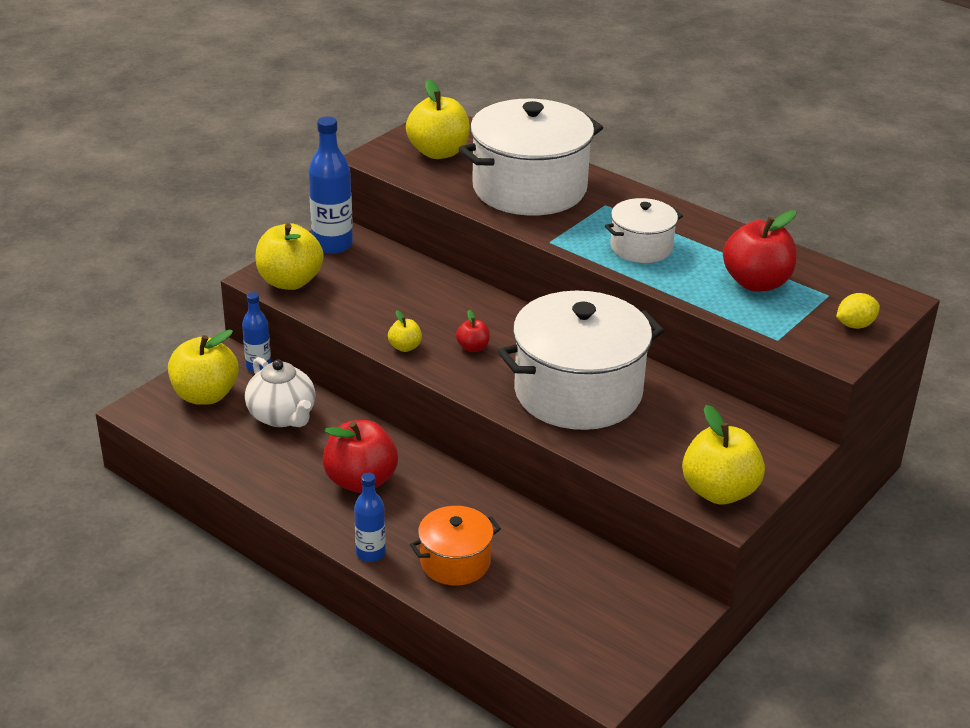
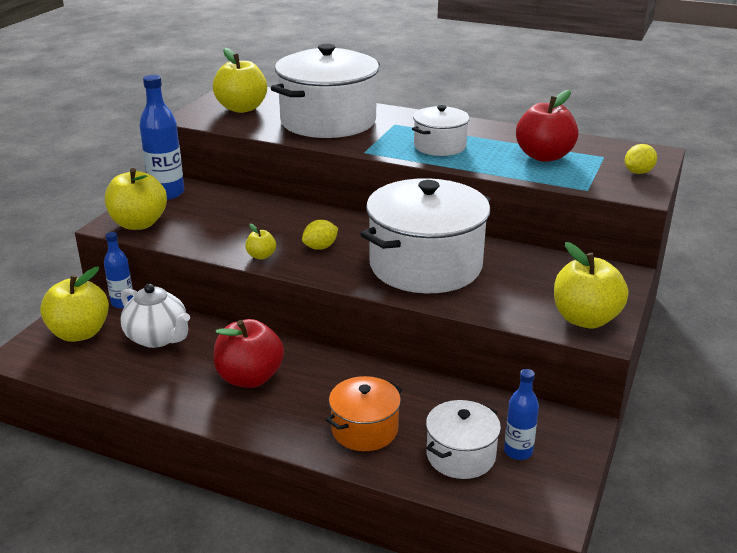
camera: 15 degrees left, 5 degrees down
(370, 553) = (283, 438): blue bottle -> blue bottle (518, 451)
(473, 347) = (320, 247): red apple -> yellow lemon
(540, 610) = (460, 455): none -> white pot

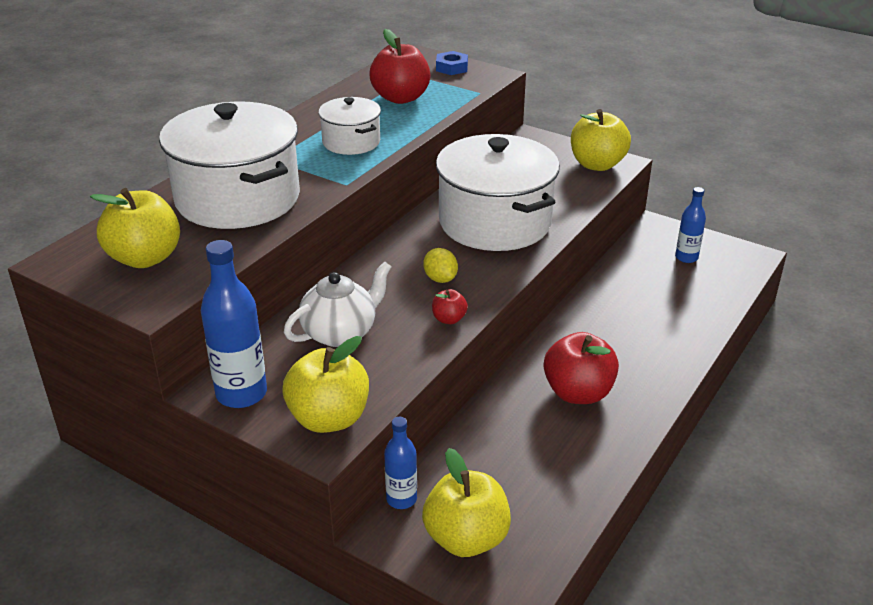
camera: 80 degrees left, 5 degrees up
(158, 338) = (491, 463): white teapot -> white teapot (340, 332)
(261, 256) = (449, 319): yellow apple -> red apple
(364, 430) = (661, 328): orange pot -> none
(460, 455) = (692, 284): white pot -> none
(638, 172) = (451, 68): yellow lemon -> blue nut

